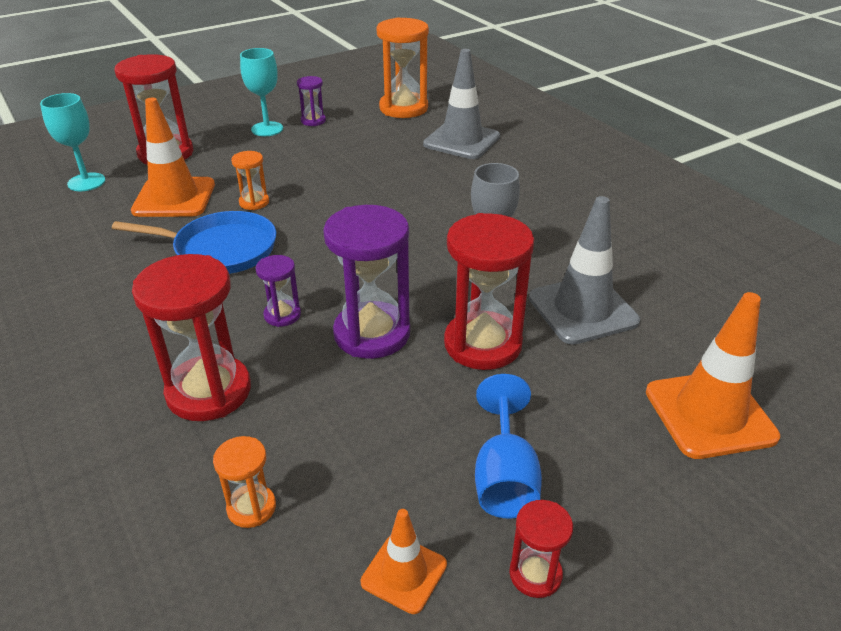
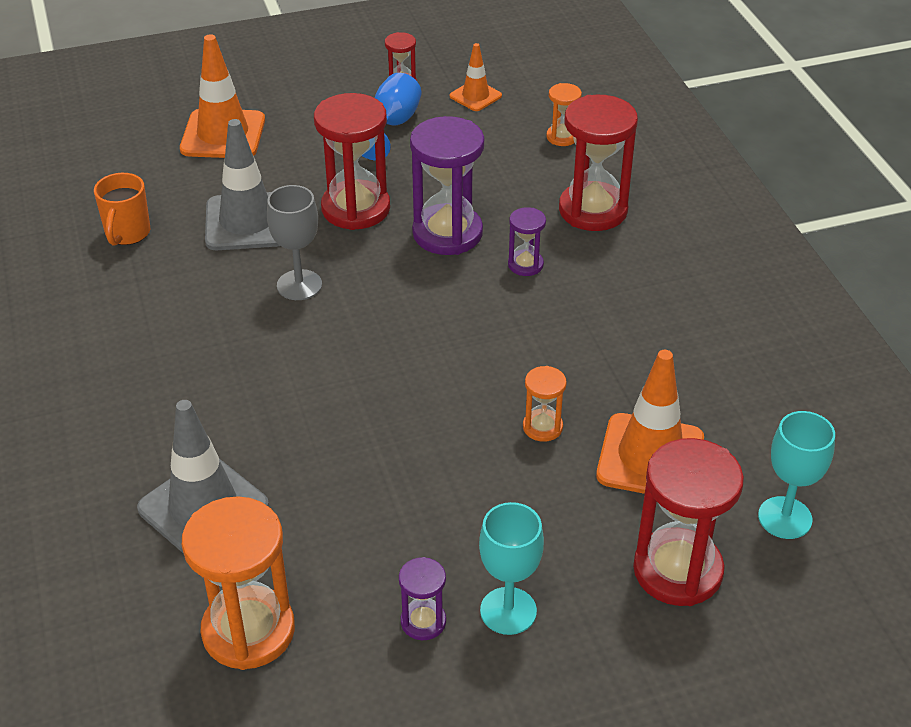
camera: 165 degrees left, 5 degrees up
(221, 249) = (585, 355): blue pan -> none
(683, 280) = (127, 233): none -> orange mug

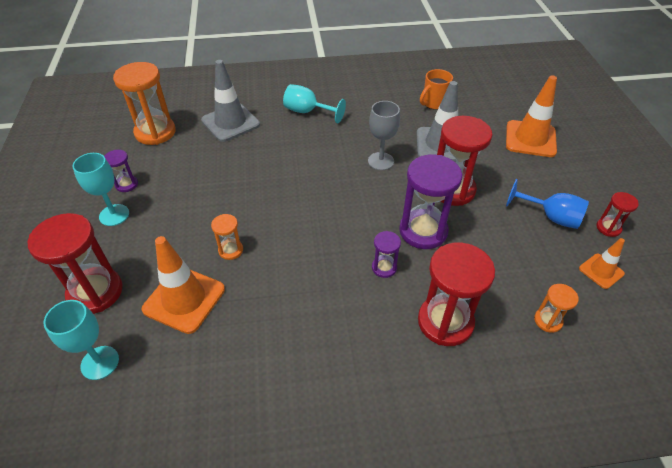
camera: 100 degrees right, 5 degrees up
(127, 233) = (433, 103): orange mug -> orange mug turned 60 degrees counterclockwise
(159, 395) = (307, 112): none -> turquoise goblet

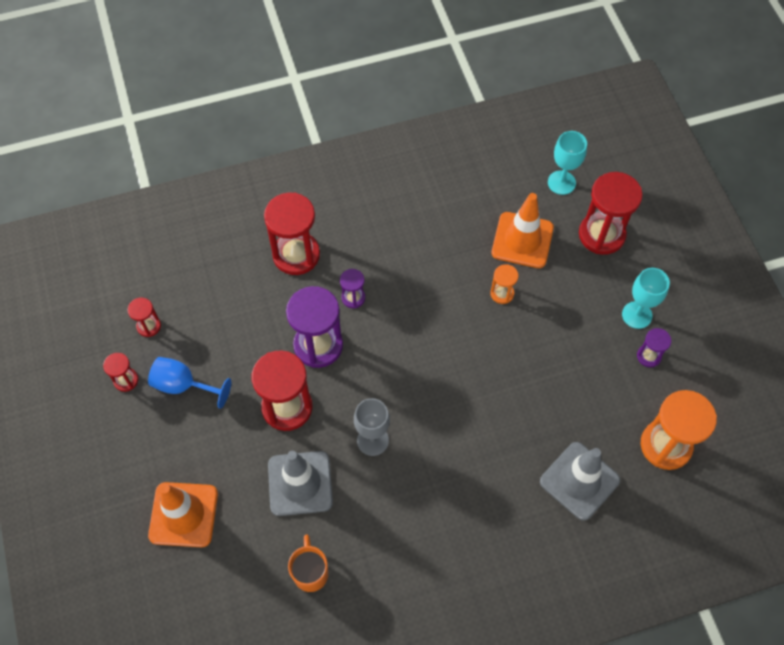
camera: 170 degrees right, 15 degrees up
(307, 112) = (484, 521): turquoise goblet -> none
(433, 103) = (310, 572): orange mug -> orange mug turned 45 degrees counterclockwise
(548, 320) = (209, 269): orange hourglass -> none
(601, 271) = (149, 326): orange traffic cone -> red hourglass

